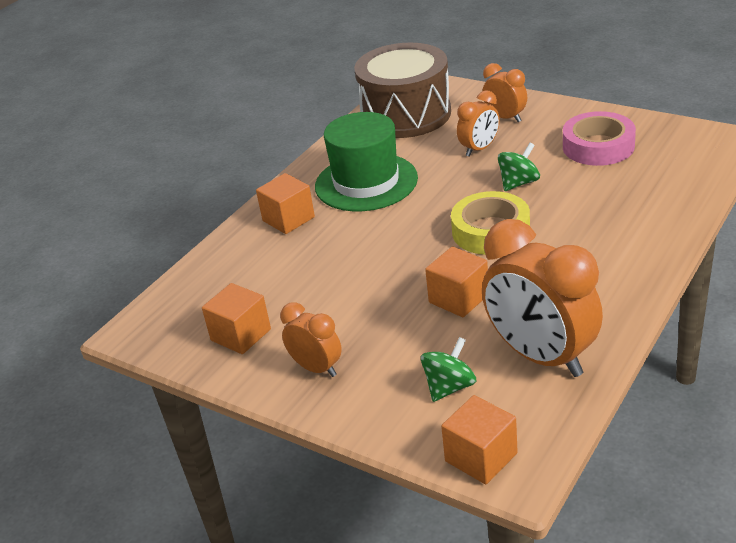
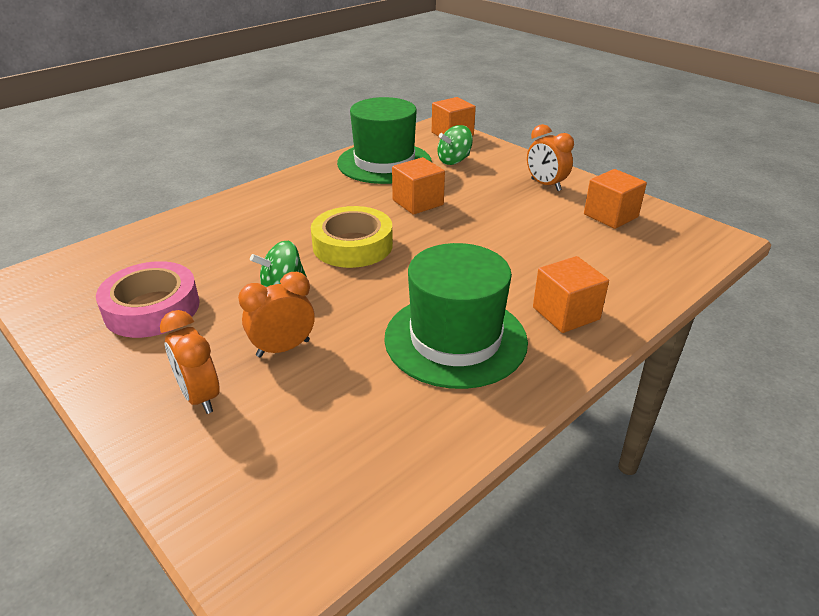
camera: 170 degrees left, 0 degrees up
(406, 114) = (337, 464): brown drum -> none
(541, 356) = (384, 163): orange clock -> green hat

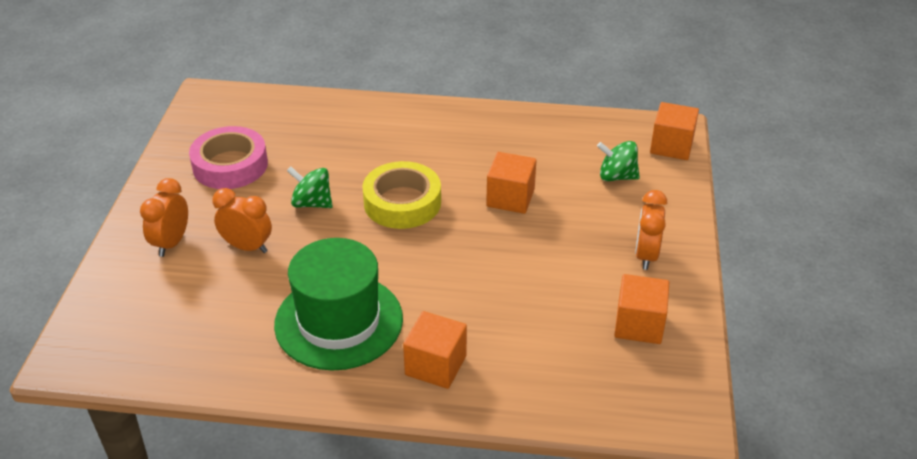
camera: 50 degrees right, 5 degrees up
(384, 163) = (555, 140): green hat -> none

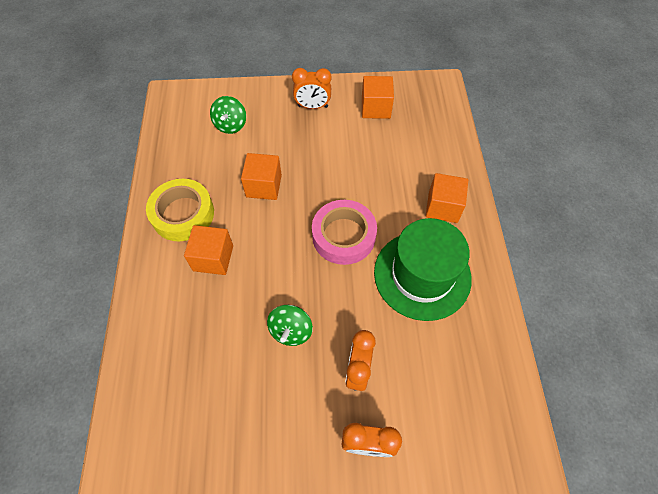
camera: 100 degrees left, 20 degrees up
(230, 165) = (244, 427): pink tape -> pink tape (343, 236)
(402, 202) = (280, 259): yellow tape -> yellow tape (183, 214)
(671, 146) = (192, 96): orange cube -> orange cube (213, 258)

